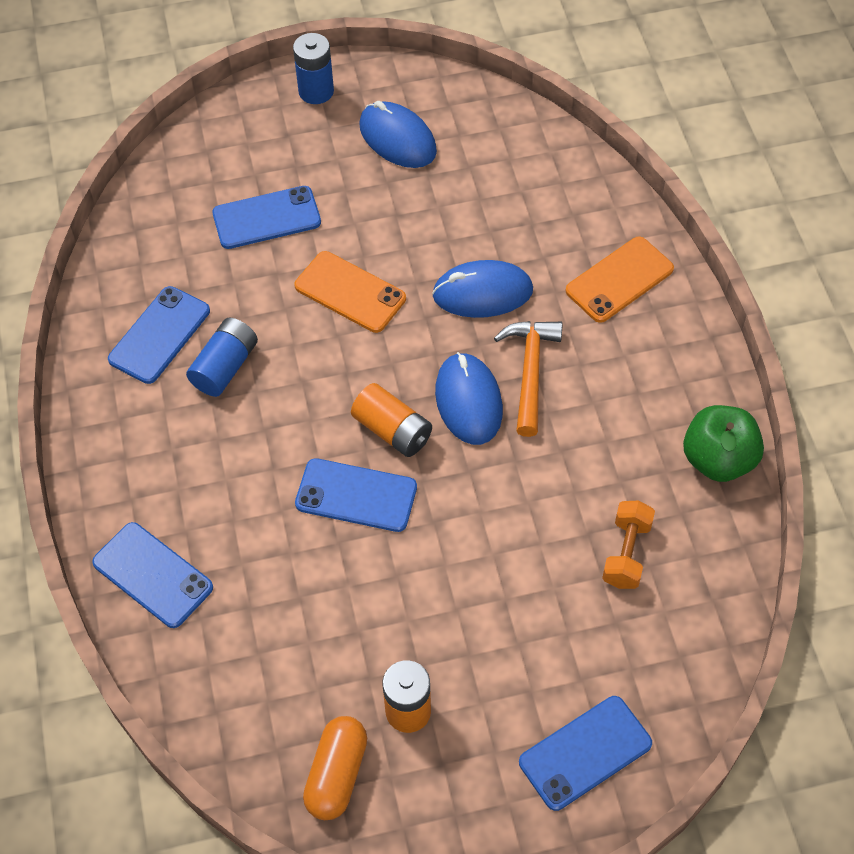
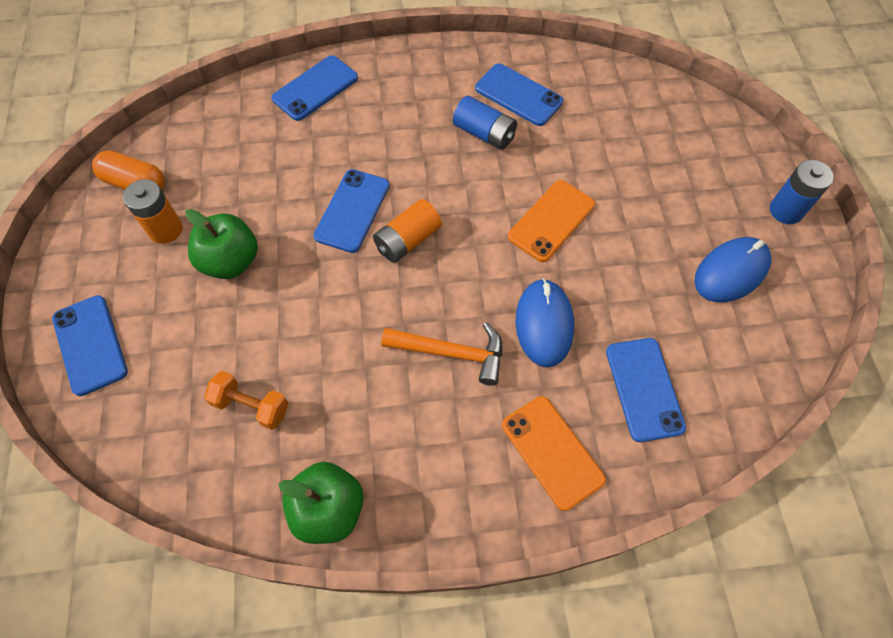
camera: 95 degrees right, 5 degrees up
(266, 218) = (634, 166): blue phone -> blue phone (644, 389)
(446, 619) = (231, 261): none -> green apple
(468, 401) = (428, 299): blue mouse -> none

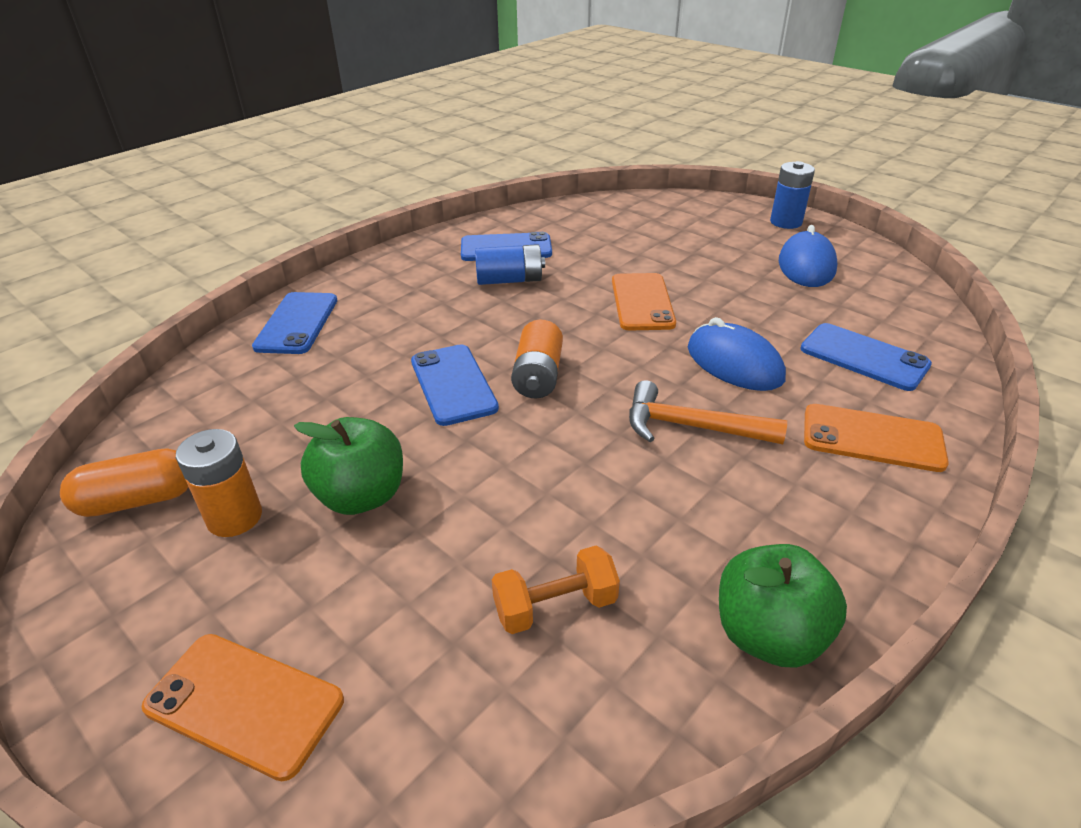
camera: 40 degrees left, 25 degrees down
(90, 345) = (244, 703): blue phone -> orange phone
(451, 353) = (691, 427): orange hammer -> orange hammer turned 135 degrees counterclockwise

